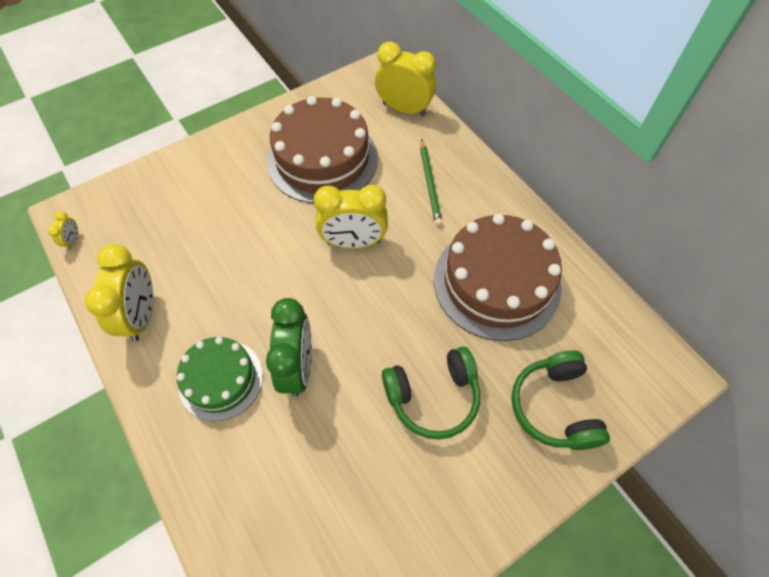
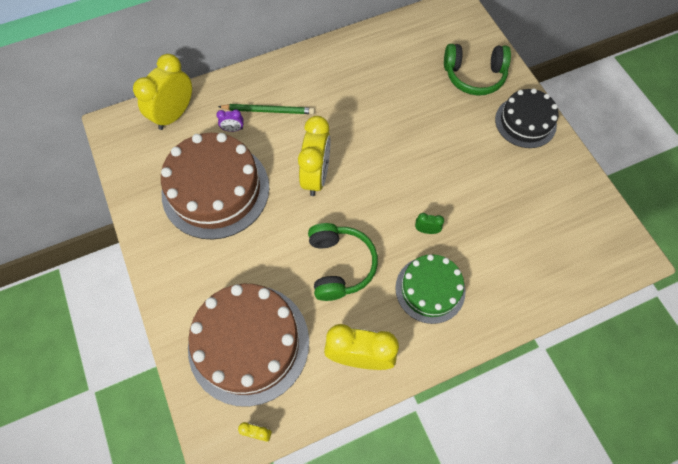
camera: 80 degrees left, 5 degrees up
(298, 367) = (426, 230): green clock -> green clock, size x0.43
(398, 158) = (233, 129): none -> purple clock
(433, 397) = (460, 143): green headphones -> green headphones (339, 265)
(493, 489) = (525, 122): none -> black cake
(496, 282) = (373, 86): brown cake -> brown cake (248, 343)

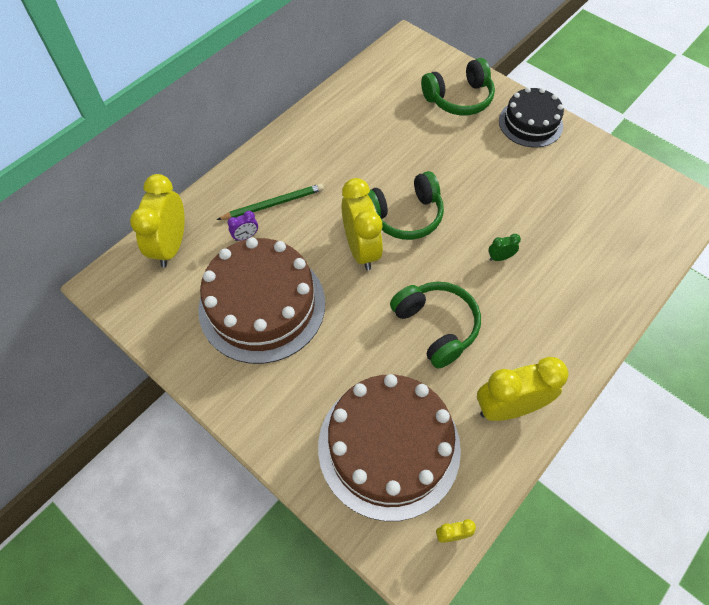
camera: 25 degrees left, 5 degrees down
(368, 162) = (405, 215): none -> green headphones
(430, 289) = (536, 312): green cake -> none

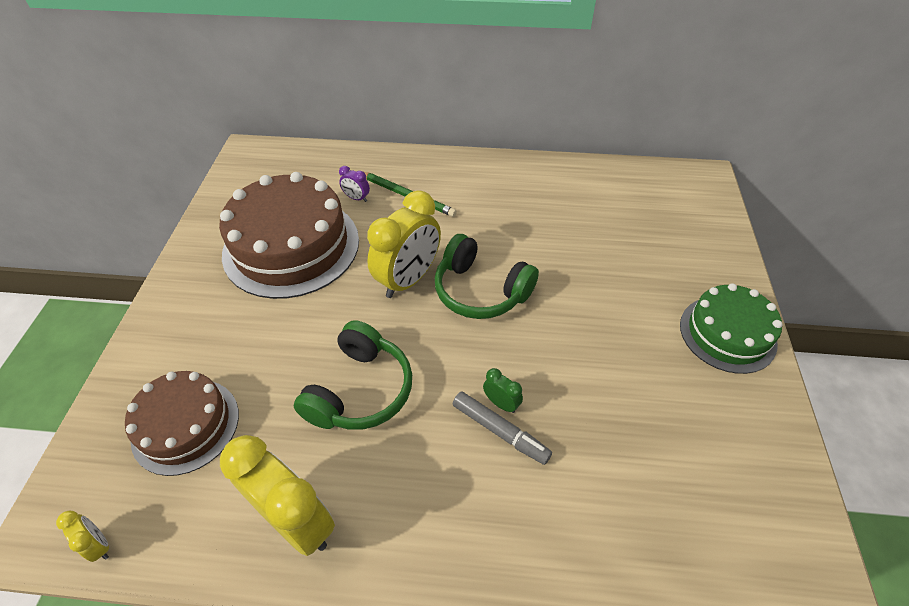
camera: 55 degrees right, 10 degrees down
(171, 246) = (311, 164): yellow clock -> none
(389, 446) = (185, 425): brown cake -> brown cake, size x0.60
(459, 98) = (682, 253): green headphones -> none
(518, 269) = (500, 431): none -> grey marker
(530, 123) = (727, 334): black cake -> green cake

